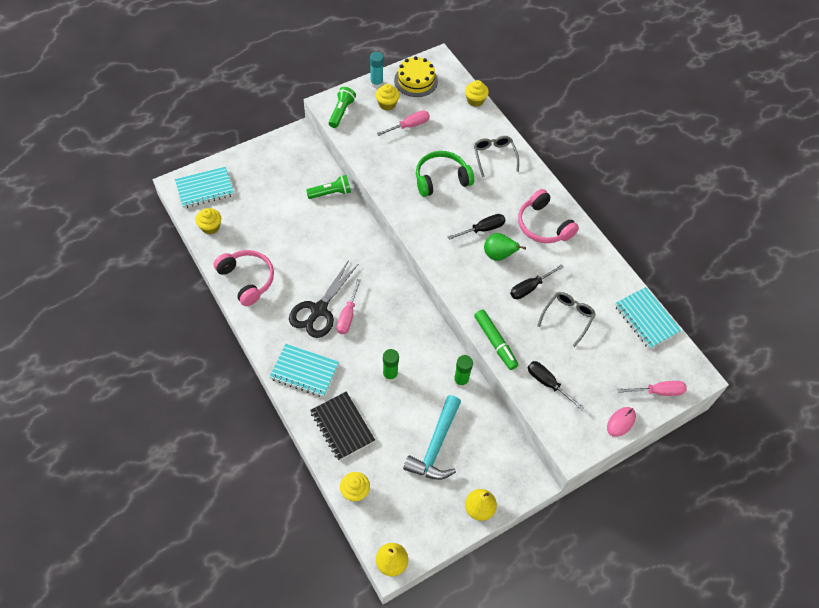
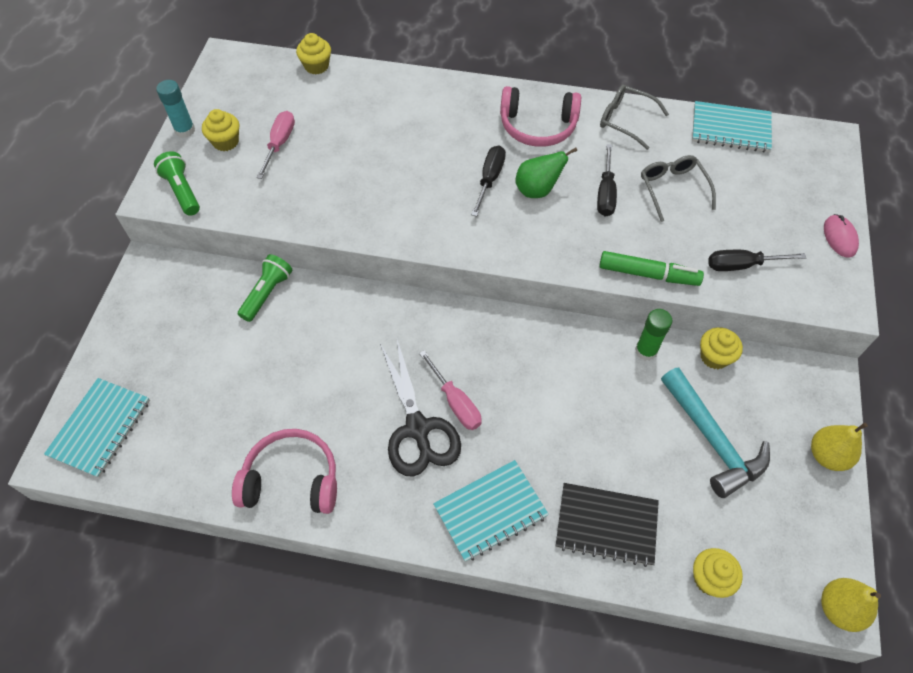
camera: 45 degrees left, 0 degrees up
(210, 227) = (166, 465): yellow cupcake -> yellow cupcake (714, 357)
(390, 375) = (577, 417): green glue stick -> none
(416, 80) = (227, 94): yellow cake -> none
(441, 179) = (384, 167): green headphones -> none
(494, 156) = (406, 102): grey glasses -> grey glasses (625, 120)
(658, 391) = (825, 181): pink screwdriver -> none

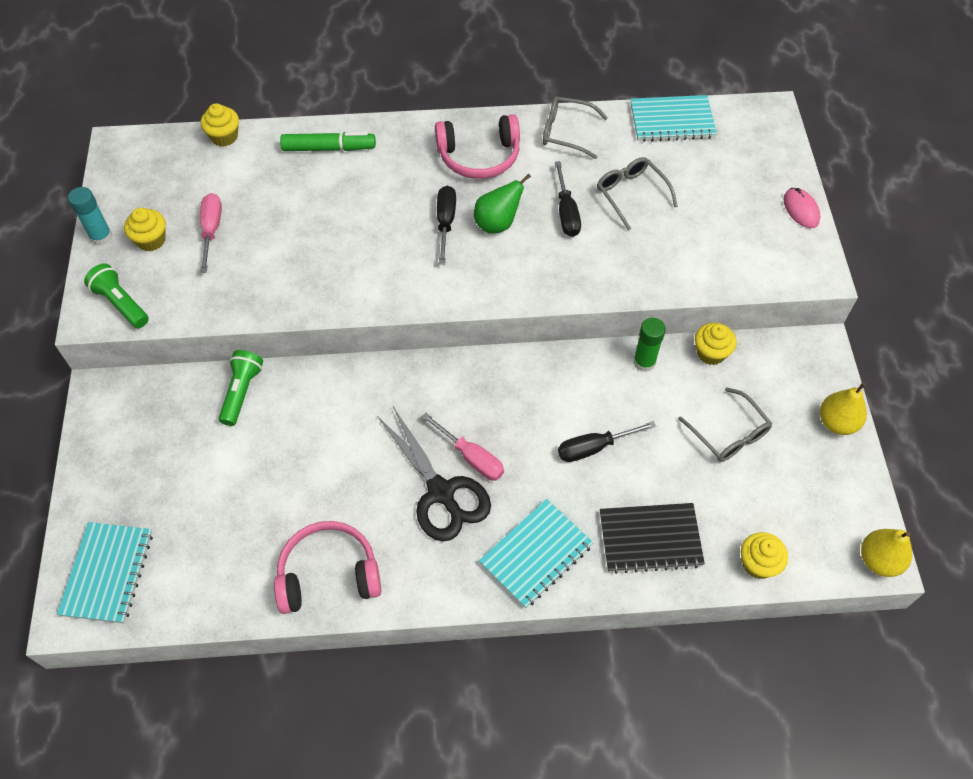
camera: 15 degrees left, 0 degrees up
(648, 274) = (629, 286): green marker -> green marker (329, 148)
(712, 440) = (729, 434): turquoise hammer -> grey glasses
(742, 265) = (716, 257): black screwdriver -> black screwdriver (594, 447)

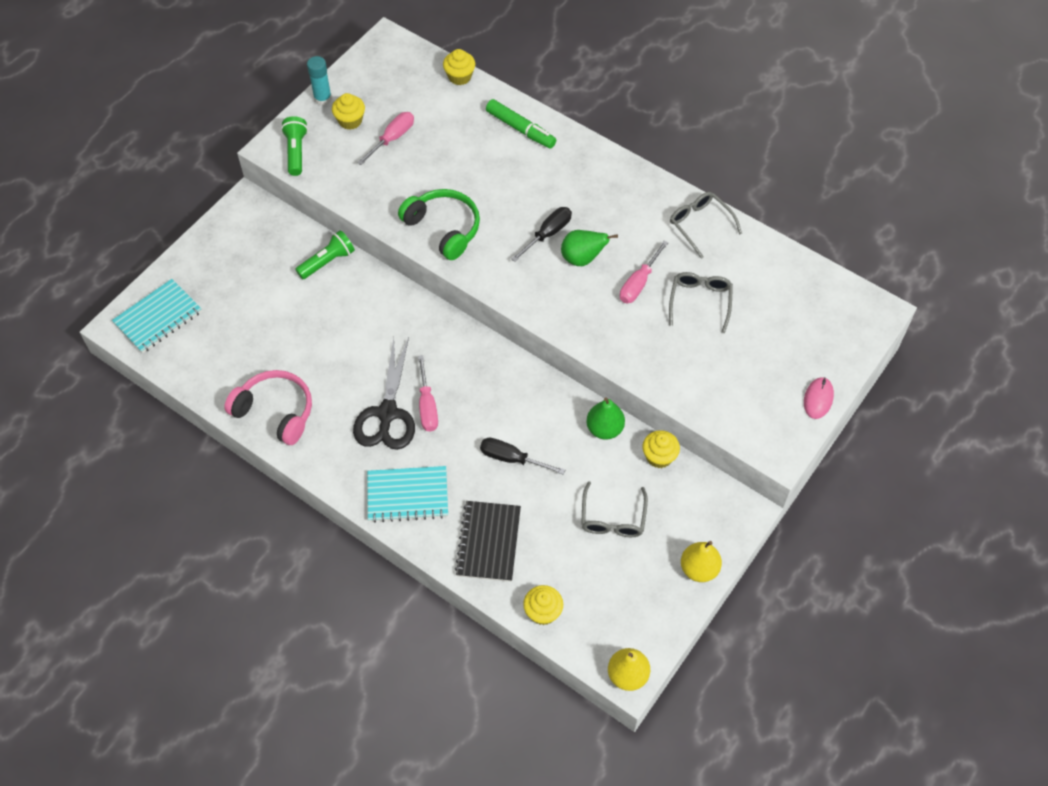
camera: 40 degrees right, 0 degrees up
(344, 279) = (443, 228): none -> green headphones
(479, 156) = (618, 202): pink headphones -> none
(566, 212) = (639, 283): black screwdriver -> pink screwdriver
(644, 362) = (604, 429): green glue stick -> green pear
(650, 539) = (488, 542): black notebook -> black notebook turned 60 degrees clockwise
(672, 121) = (790, 267): turquoise notebook -> none

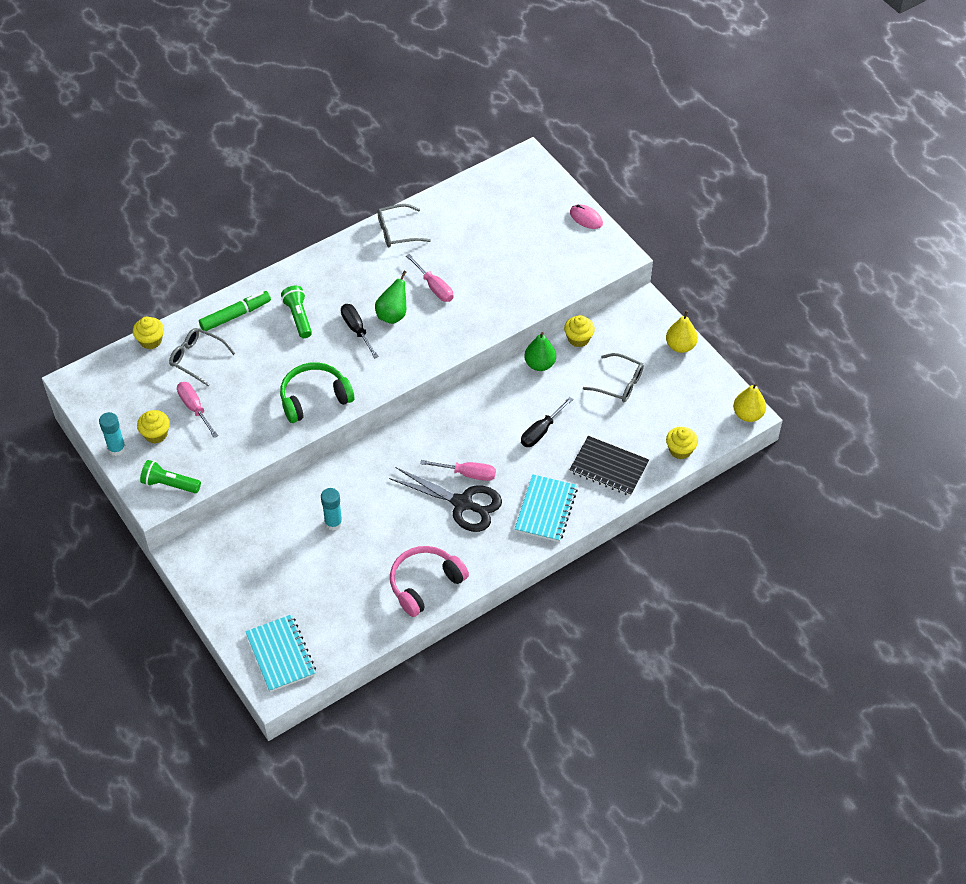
camera: 70 degrees left, 5 degrees down
(323, 308) = (333, 523): none -> turquoise glue stick
(328, 262) = (284, 507): green flashlight -> green flashlight (298, 317)
(700, 301) = (469, 256): grey glasses -> grey glasses (197, 358)

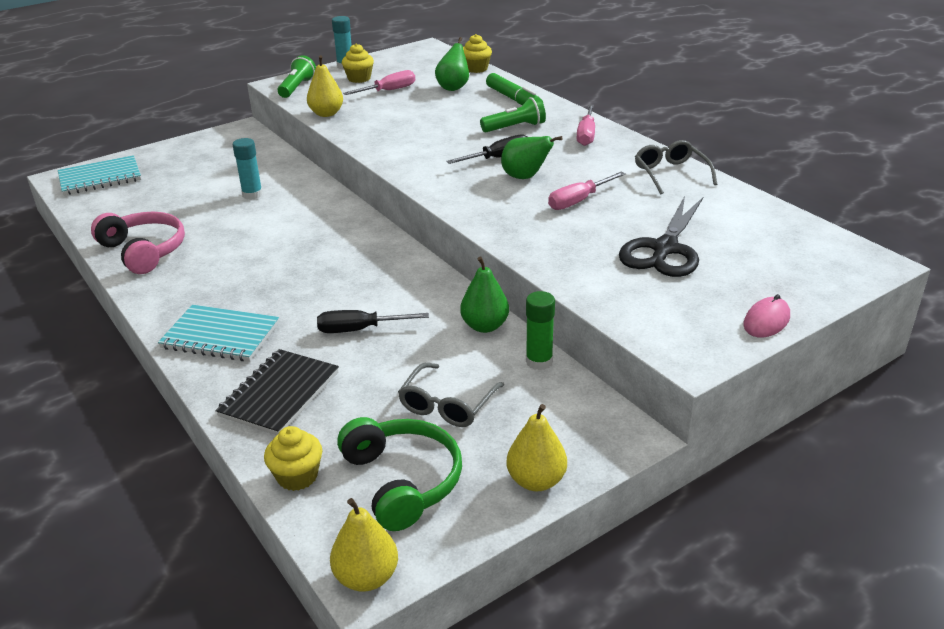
camera: 90 degrees right, 20 degrees down
(197, 358) = (453, 87): grey glasses -> green pear
(243, 453) = (326, 114): none -> yellow pear
(314, 398) = (395, 141): green headphones -> green headphones (402, 481)
(462, 503) = (252, 271): black scissors -> black scissors (665, 249)
(467, 474) = (298, 273): pink screwdriver -> pink screwdriver (586, 135)
(541, 431) = (360, 330): black screwdriver -> black screwdriver turned 45 degrees counterclockwise
(578, 339) = (539, 362): yellow cupcake -> green glue stick

